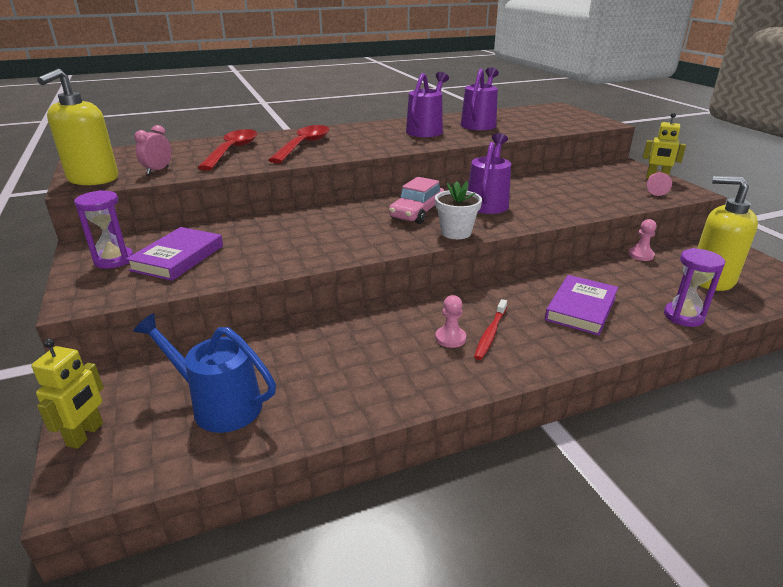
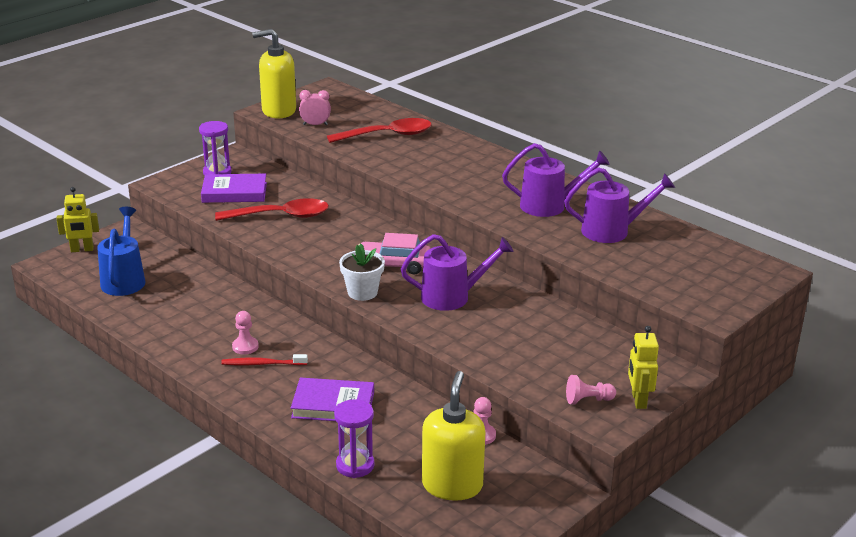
camera: 65 degrees right, 0 degrees up
(304, 145) = (432, 160): red spoon -> red spoon (281, 216)

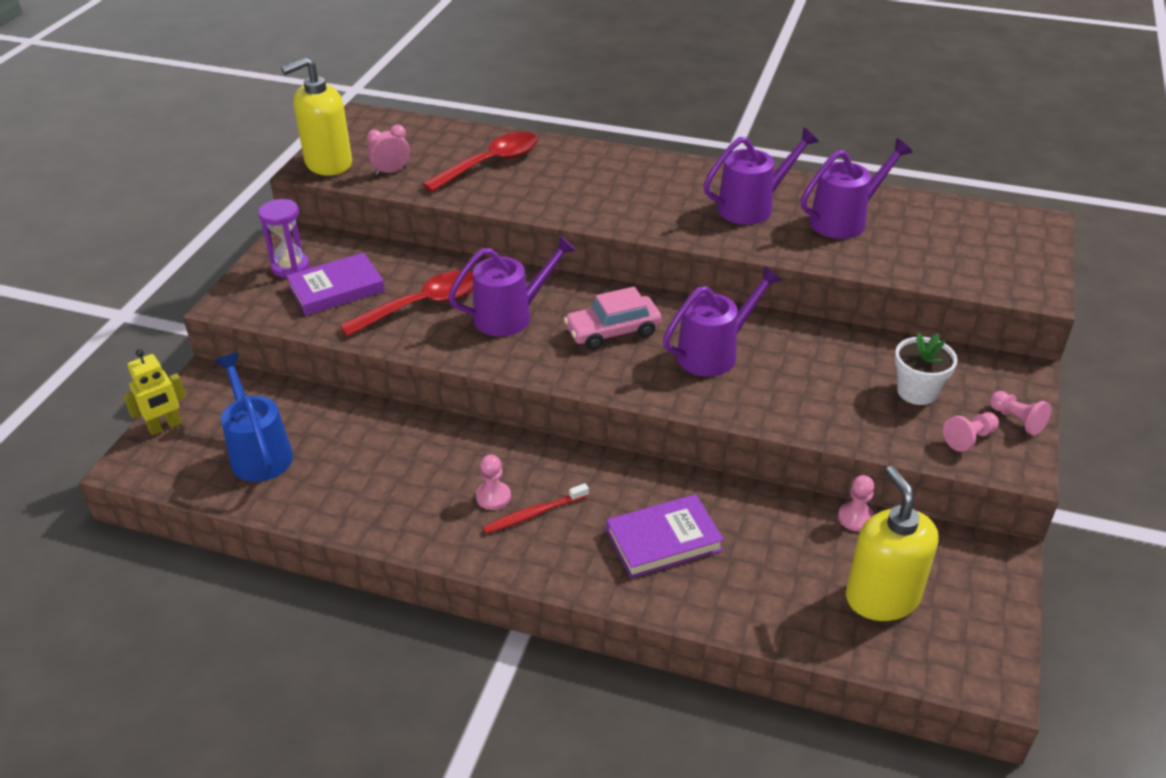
camera: 25 degrees left, 10 degrees up
(333, 237) = (511, 315): none -> purple watering can
(355, 465) = (757, 615): purple hourglass -> none
(362, 292) = (609, 381): white flower pot -> white flower pot (917, 392)
(638, 400) = (1016, 420): yellow robot -> pink pawn

